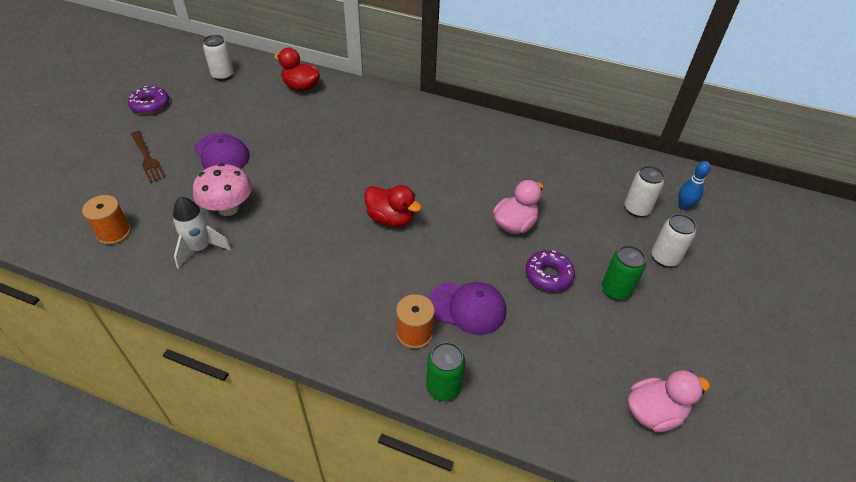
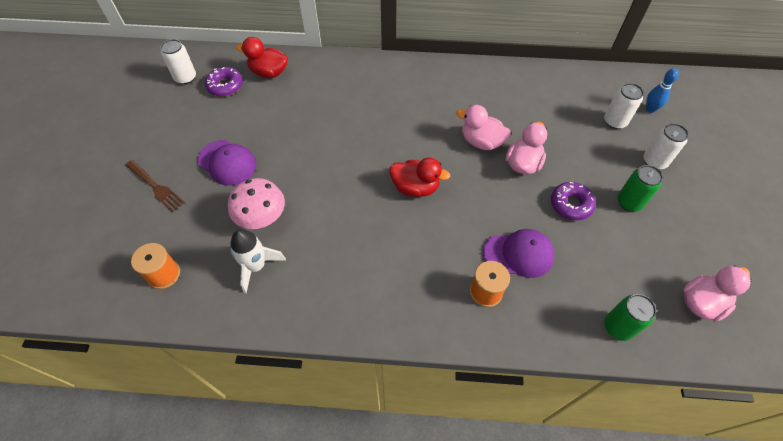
camera: 15 degrees left, 10 degrees up
(150, 105) = (129, 128): purple donut -> purple donut (225, 86)
(443, 387) = (531, 334): green can -> green can (618, 327)
(480, 194) = (481, 142): none -> pink duck

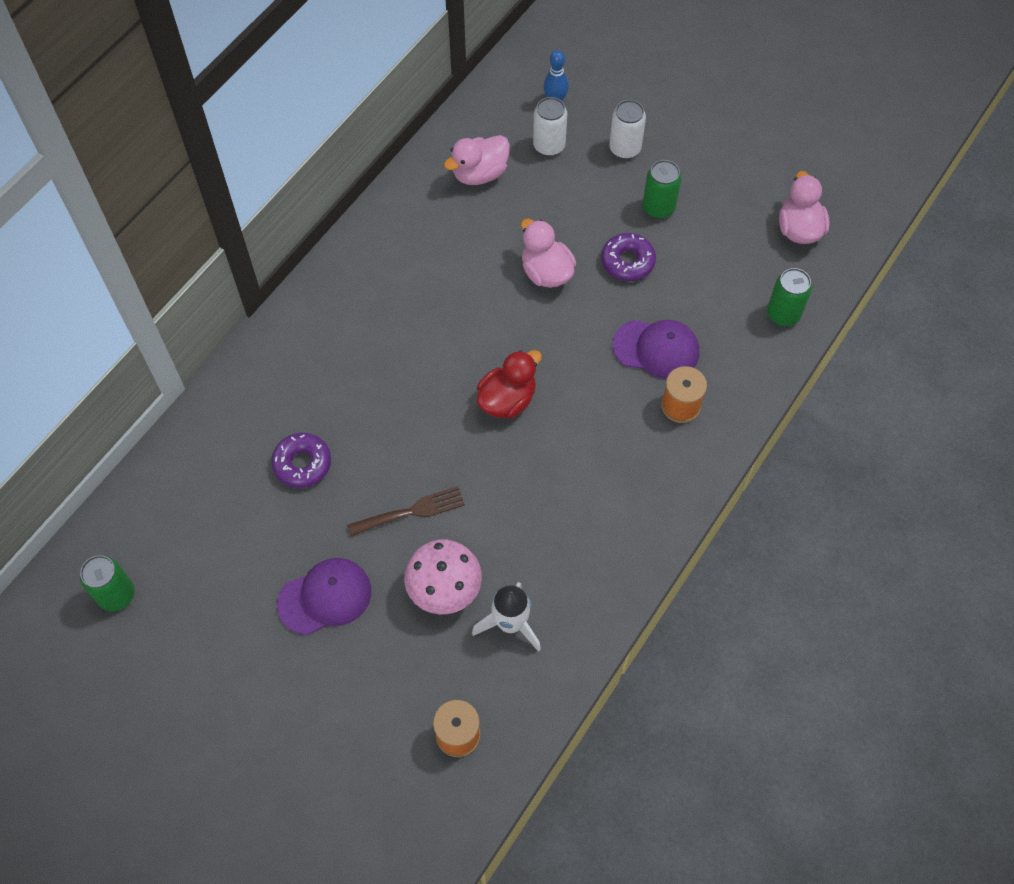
camera: 60 degrees left, 5 degrees up
(156, 187) = (308, 702): brown fork -> brown fork (411, 512)
(185, 78) = (116, 595): white can -> green can
(225, 86) = (175, 546): purple donut -> purple donut (302, 464)
(269, 72) = (189, 478): red duck -> none
(481, 142) = (487, 294): pink duck -> pink duck (479, 174)
(518, 254) = (656, 349): purple cap -> purple cap turned 75 degrees clockwise

